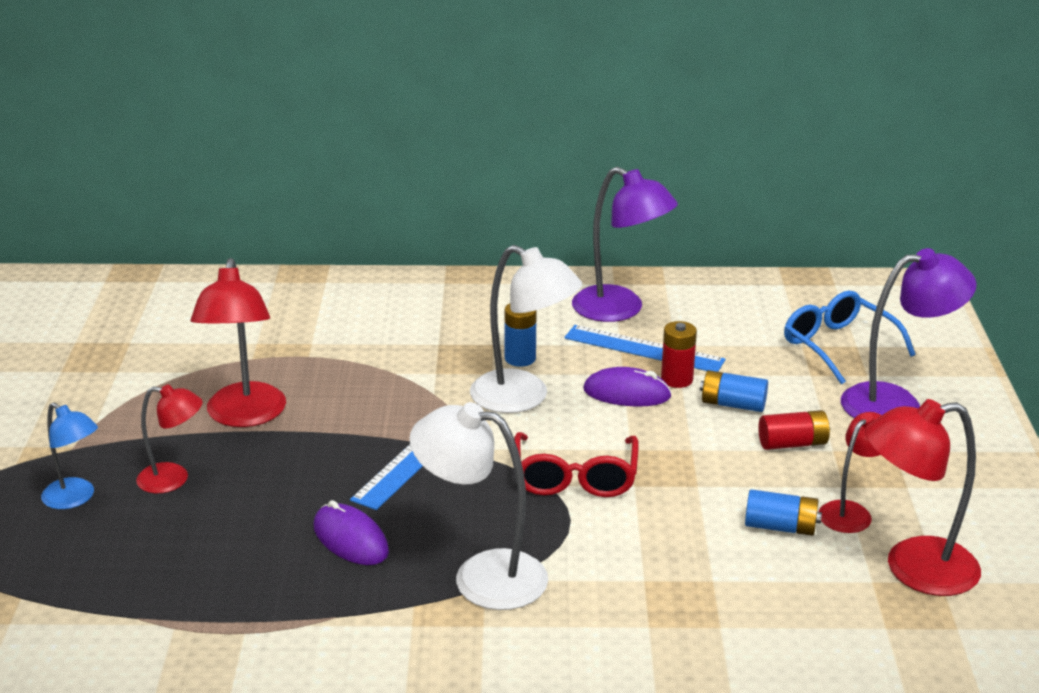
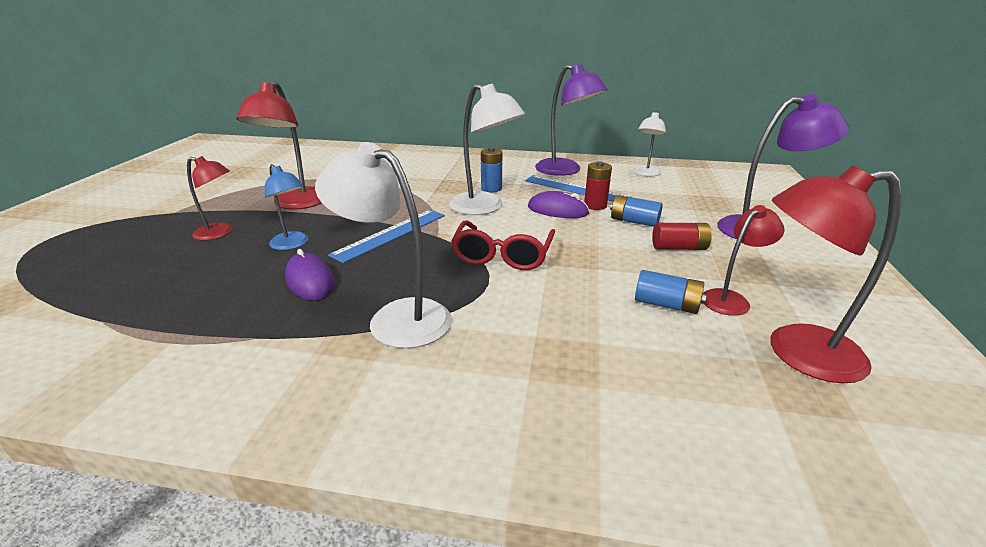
camera: 10 degrees right, 0 degrees up
(75, 499) = (145, 239): blue lamp -> blue lamp (292, 244)
(740, 306) = (645, 173): none -> white lamp
(839, 346) = (714, 196): blue glasses -> none

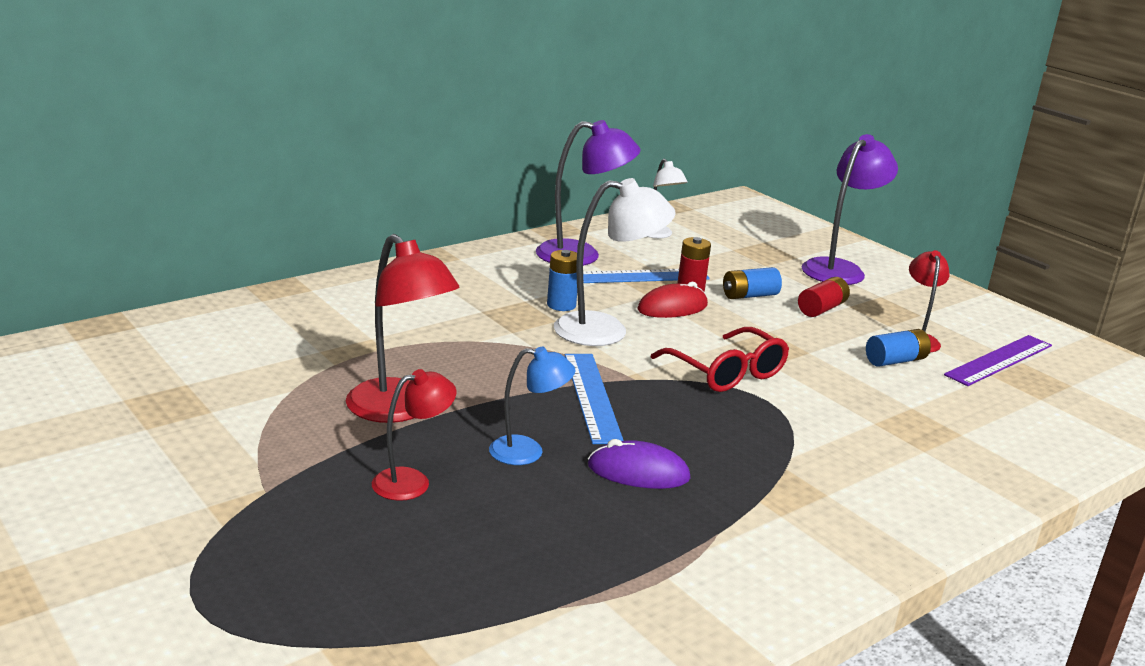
camera: 50 degrees left, 5 degrees down
(396, 318) = (772, 461): white lamp -> none
(557, 210) = (672, 307): purple mouse -> red mouse
(797, 353) = (999, 360): red lamp -> purple ruler

